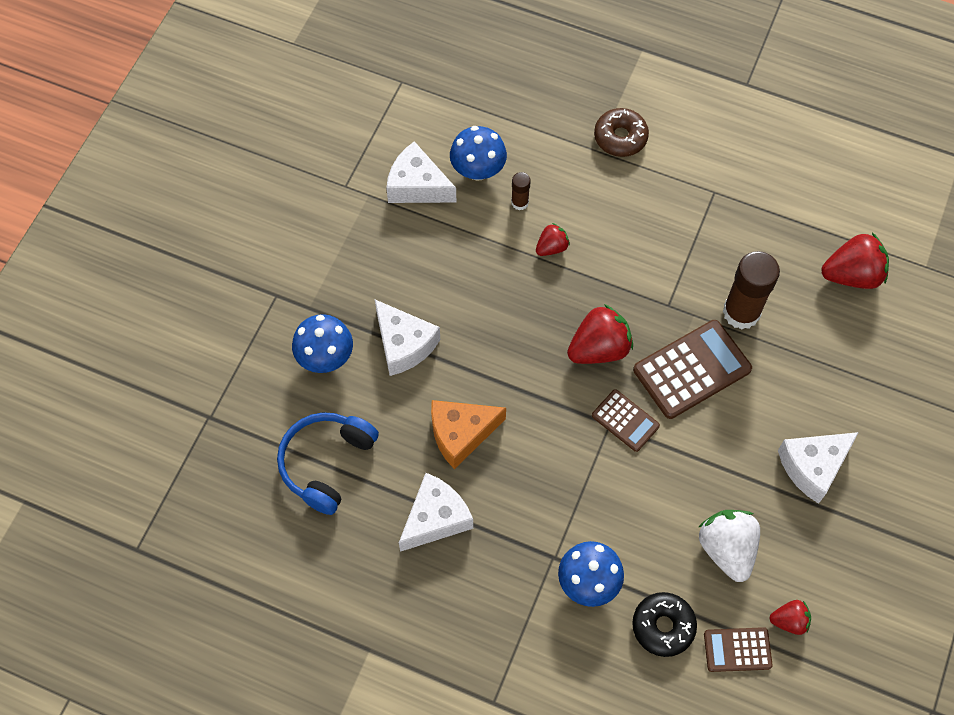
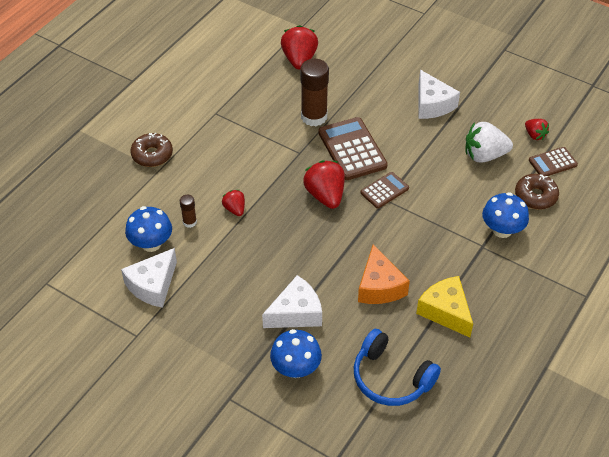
camera: 80 degrees left, 15 degrees down
(436, 518) = (445, 311): white cheese -> yellow cheese
(663, 626) = (535, 196): black donut -> brown donut
(737, 650) = (552, 163): brown calculator -> brown calculator turned 60 degrees clockwise
(789, 621) = (534, 135): red strawberry -> red strawberry turned 135 degrees clockwise

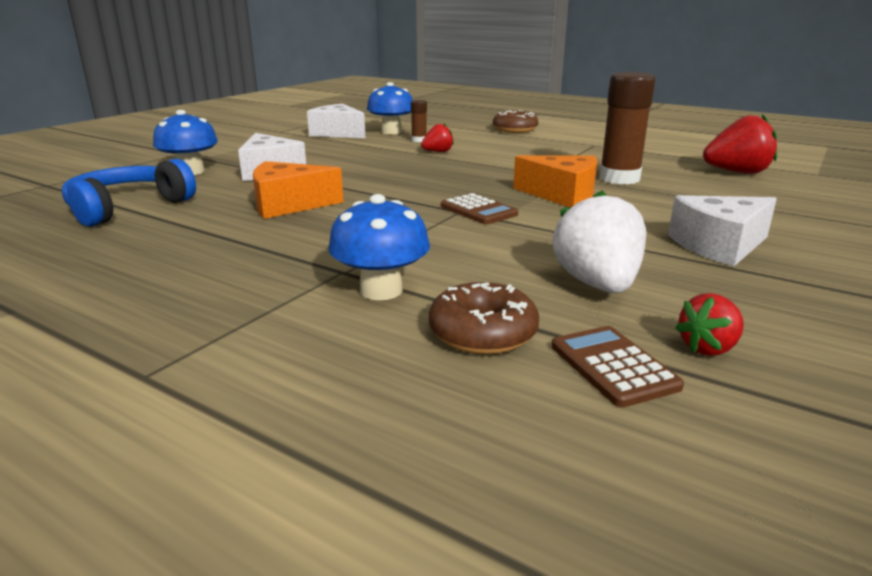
camera: 90 degrees right, 25 degrees down
(325, 195) = (464, 183): red strawberry -> none
(352, 149) = (562, 195): brown calculator -> orange cheese
(445, 311) = (214, 239): yellow cheese -> none

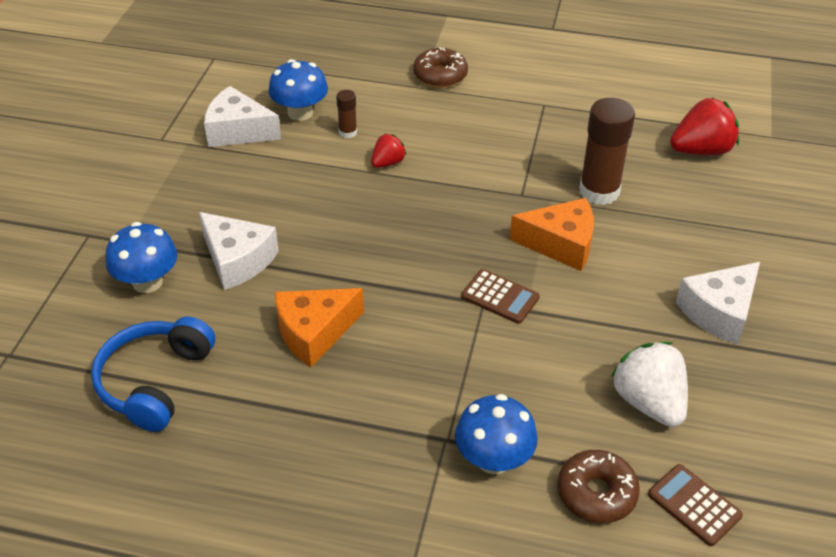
camera: 20 degrees left, 20 degrees up
(708, 348) = (745, 465): red strawberry -> none

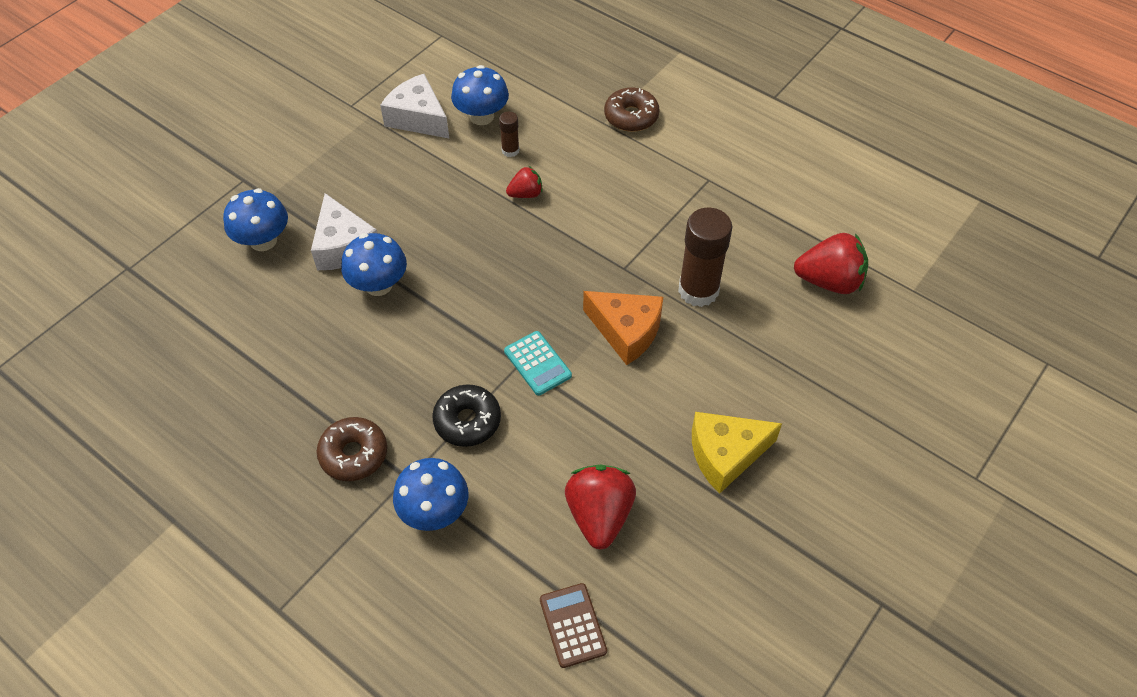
camera: 25 degrees right, 10 degrees up
(155, 382) = (218, 334): blue headphones -> none
(297, 282) = (378, 285): none -> blue mushroom
(314, 332) = (363, 337): orange cheese -> none
(469, 368) = (467, 421): none -> black donut
(500, 297) = (537, 363): brown calculator -> turquoise calculator
(596, 493) = (498, 578): brown donut -> brown donut (354, 454)
(648, 402) = (599, 515): white strawberry -> red strawberry
(719, 312) = (725, 455): white cheese -> yellow cheese

